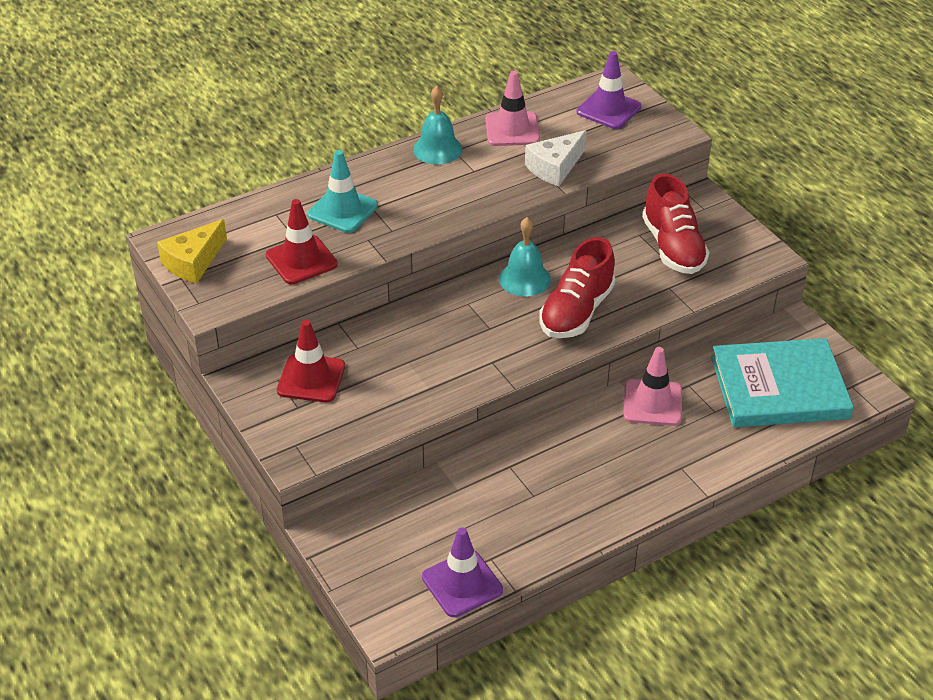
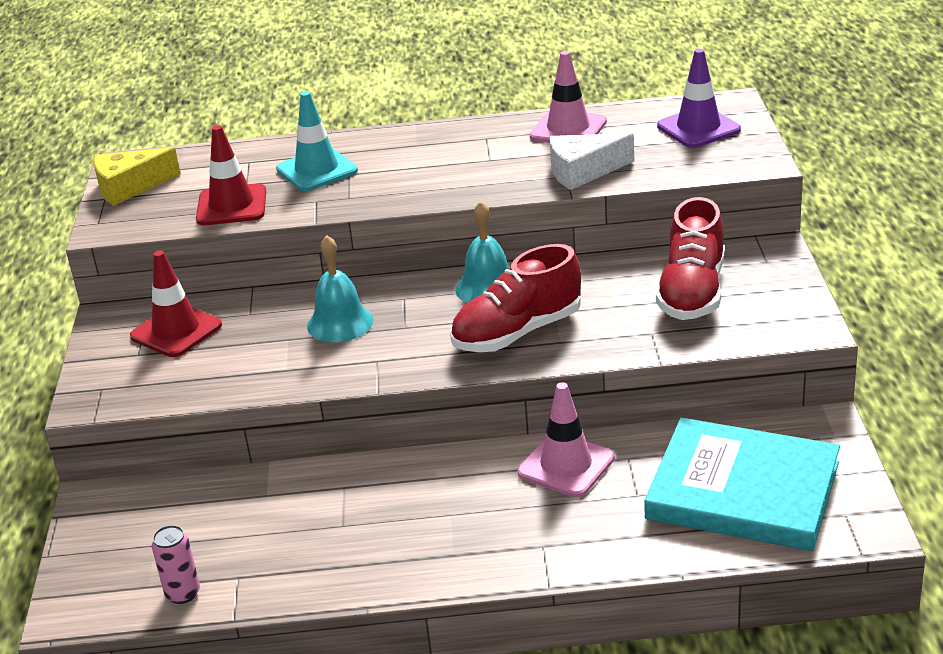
camera: 30 degrees right, 10 degrees down
(437, 149) = (469, 133): turquoise bell -> turquoise bell (340, 323)
(462, 584) = (183, 593): purple traffic cone -> pink can

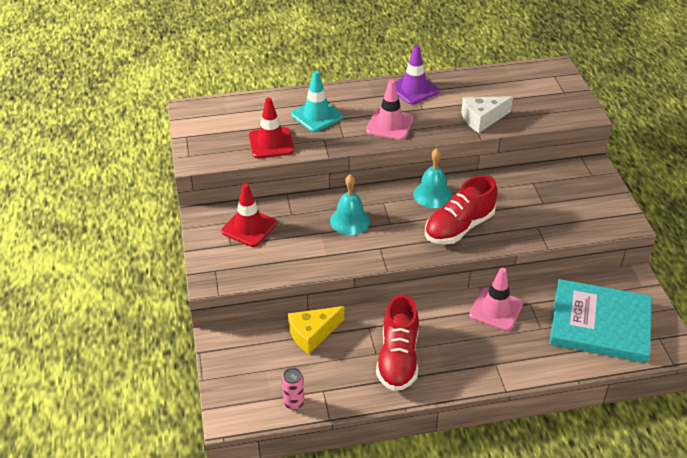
camera: 10 degrees left, 10 degrees up
(129, 187) = (199, 128): yellow cheese -> yellow cheese (312, 334)
(568, 129) = (464, 86): pink traffic cone -> pink traffic cone (389, 125)
(692, 292) = (554, 198): red shoe -> red shoe (398, 358)
(698, 128) = (542, 86): purple traffic cone -> purple traffic cone (414, 89)

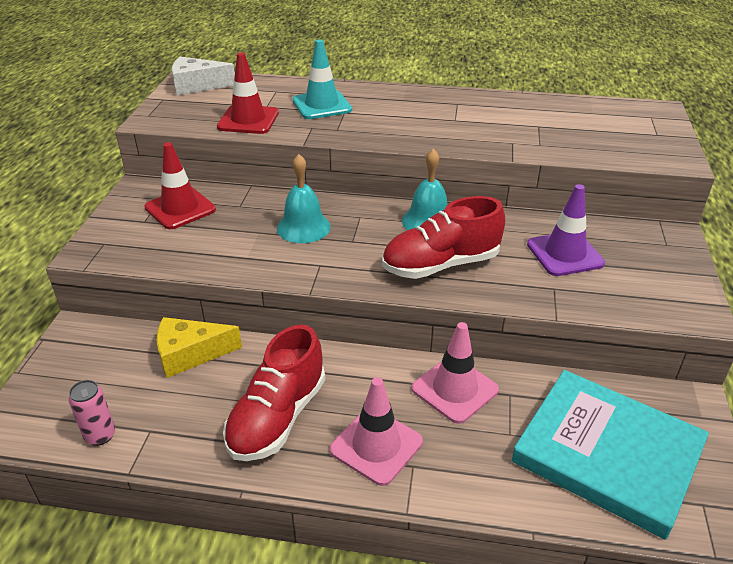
camera: 20 degrees right, 5 degrees down
(389, 125) = (402, 127): pink traffic cone -> pink traffic cone (376, 446)
(414, 89) = (457, 101): purple traffic cone -> purple traffic cone (565, 254)
(482, 119) = (527, 142): white cheese -> white cheese (197, 85)

